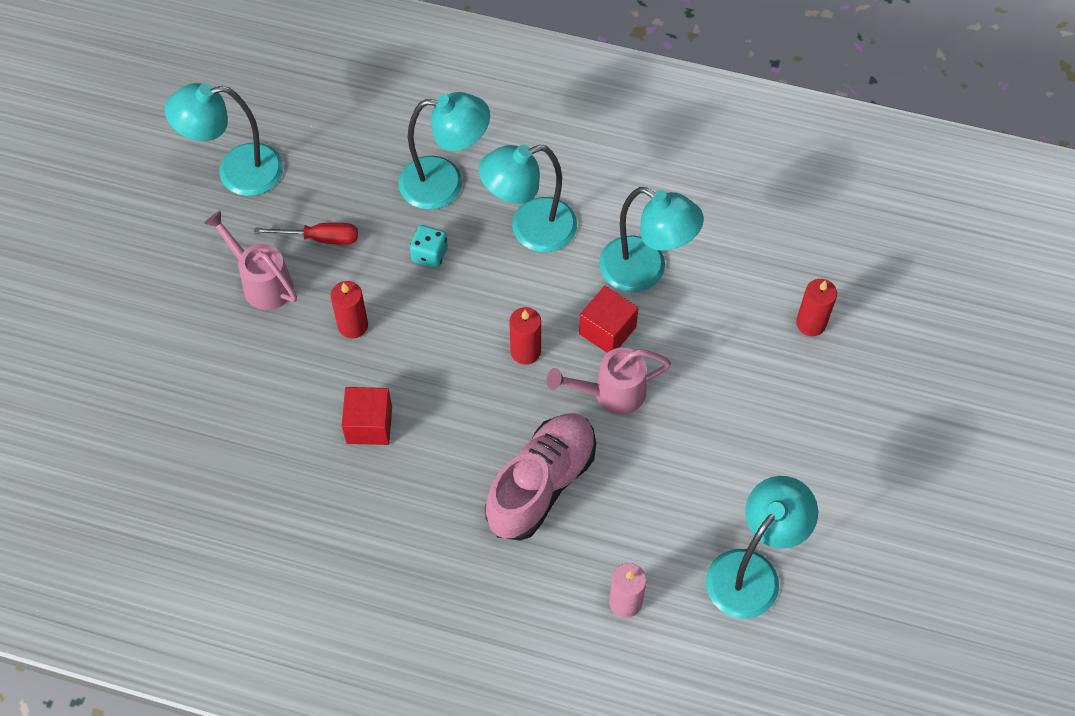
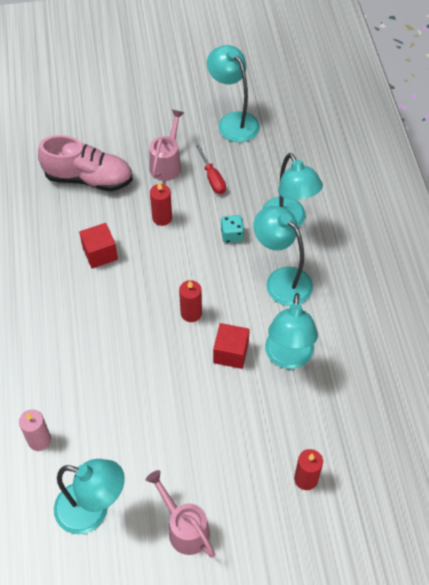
camera: 65 degrees right, 5 degrees down
(541, 484) = (101, 359): pink shoe -> pink shoe (88, 179)
(611, 393) = (185, 373): pink watering can -> pink watering can (184, 528)

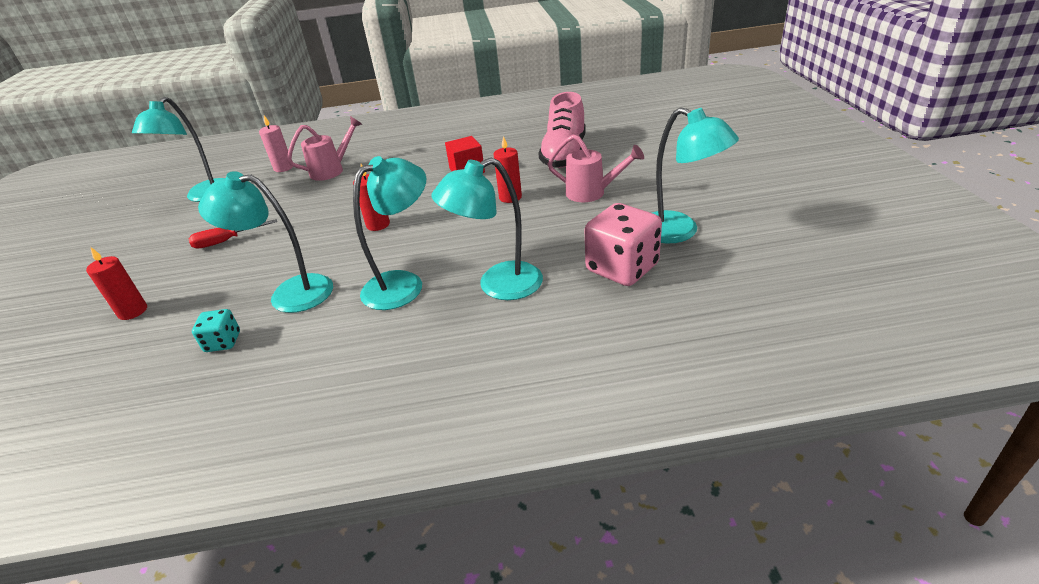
camera: 95 degrees right, 20 degrees down
(184, 528) = (150, 239): pink watering can -> pink watering can (332, 170)
(212, 178) = (573, 223): red screwdriver -> red screwdriver (226, 241)
(231, 353) = (316, 253): red cube -> none
(232, 235) = (480, 243): turquoise dice -> turquoise dice (223, 342)
(233, 121) = (679, 232): turquoise lamp -> turquoise lamp turned 75 degrees clockwise
(273, 155) = (622, 268): none -> pink dice

